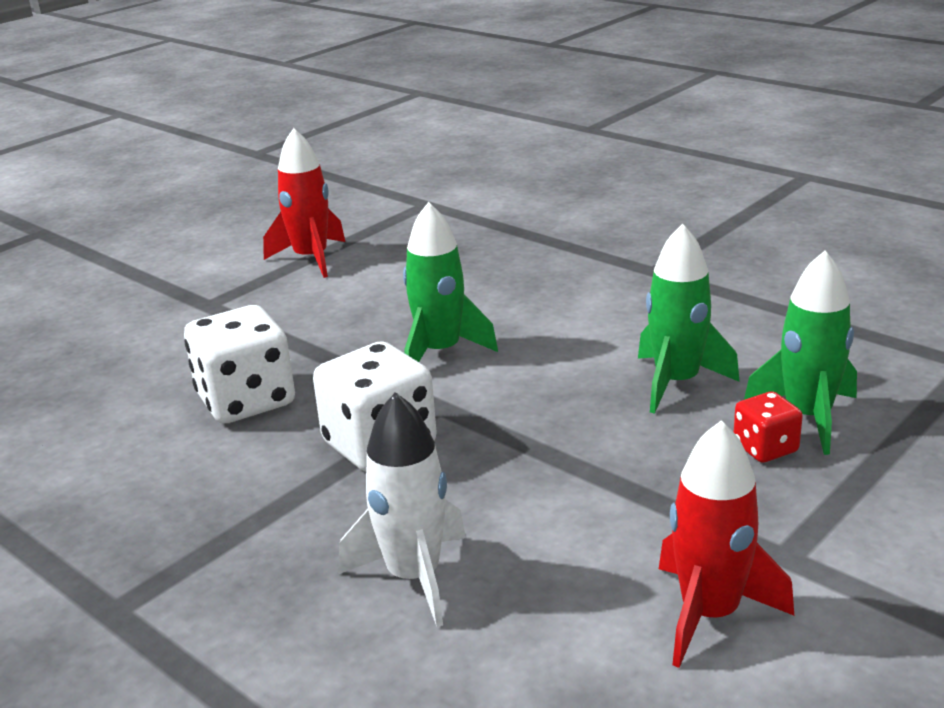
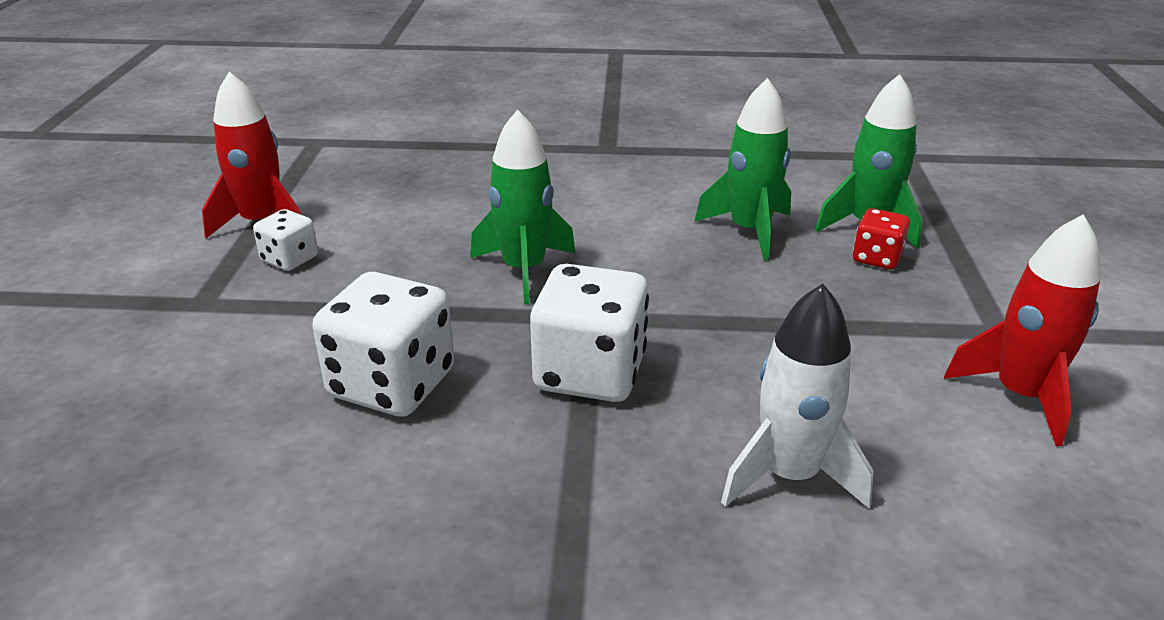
camera: 40 degrees left, 5 degrees up
(295, 291) = (290, 259): none -> white dice

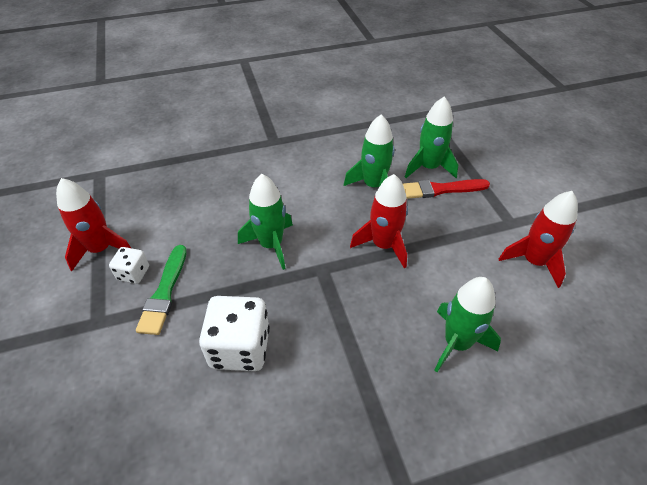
camera: 20 degrees left, 15 degrees up
(319, 291) = (164, 293): none -> green brush
(590, 373) = (338, 308): white dice -> none
(722, 310) = (383, 245): none -> red rocket
(789, 475) = (457, 343): white rocket -> green rocket
(876, 258) = (440, 189): red dice -> red brush

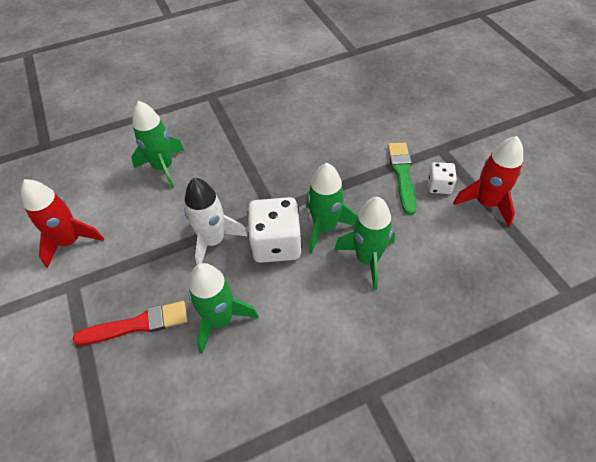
camera: 175 degrees right, 5 degrees up
(240, 348) = (324, 146): white dice -> white dice (276, 244)
(383, 245) = (213, 241): red rocket -> white rocket
(428, 167) = (144, 363): green rocket -> green rocket (367, 259)

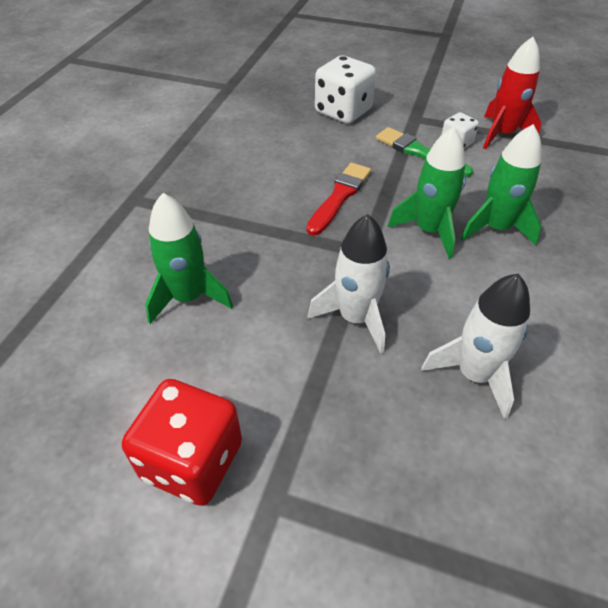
camera: 50 degrees left, 5 degrees down
(70, 241) = (192, 461): red rocket -> red dice
(137, 324) = (411, 458): red brush -> red brush (339, 196)
(220, 320) = (474, 374): green rocket -> white rocket
(276, 244) = (414, 274): white dice -> white dice (343, 111)

